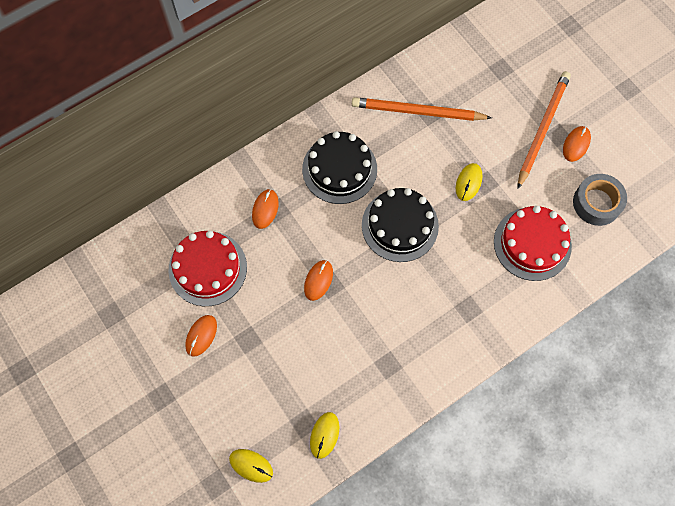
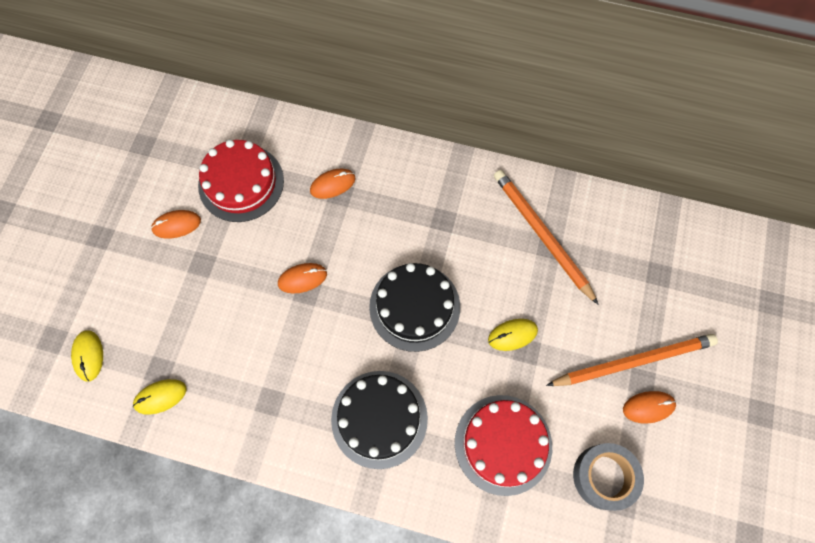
camera: 50 degrees right, 0 degrees up
(339, 169) = (424, 214): black cake -> black cake (379, 419)

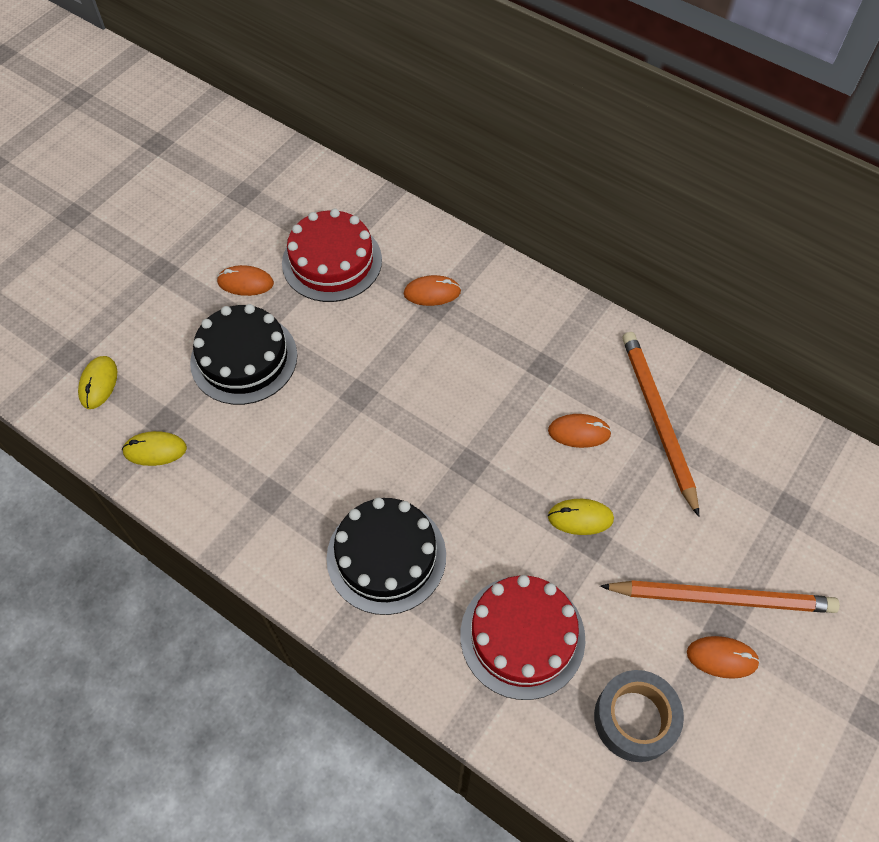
camera: 20 degrees right, 10 degrees down
(302, 279) = (359, 379): orange mouse -> orange mouse (579, 432)
(414, 307) = (475, 449): black cake -> black cake (244, 358)

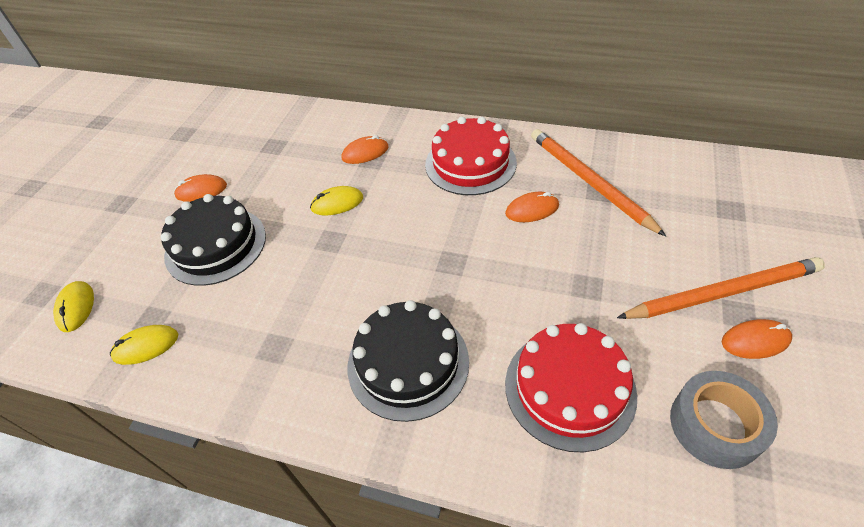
camera: 15 degrees left, 10 degrees down
(332, 261) = (273, 156): red cake -> red cake (470, 163)
(580, 518) = (568, 271): yellow mouse -> yellow mouse (337, 203)

